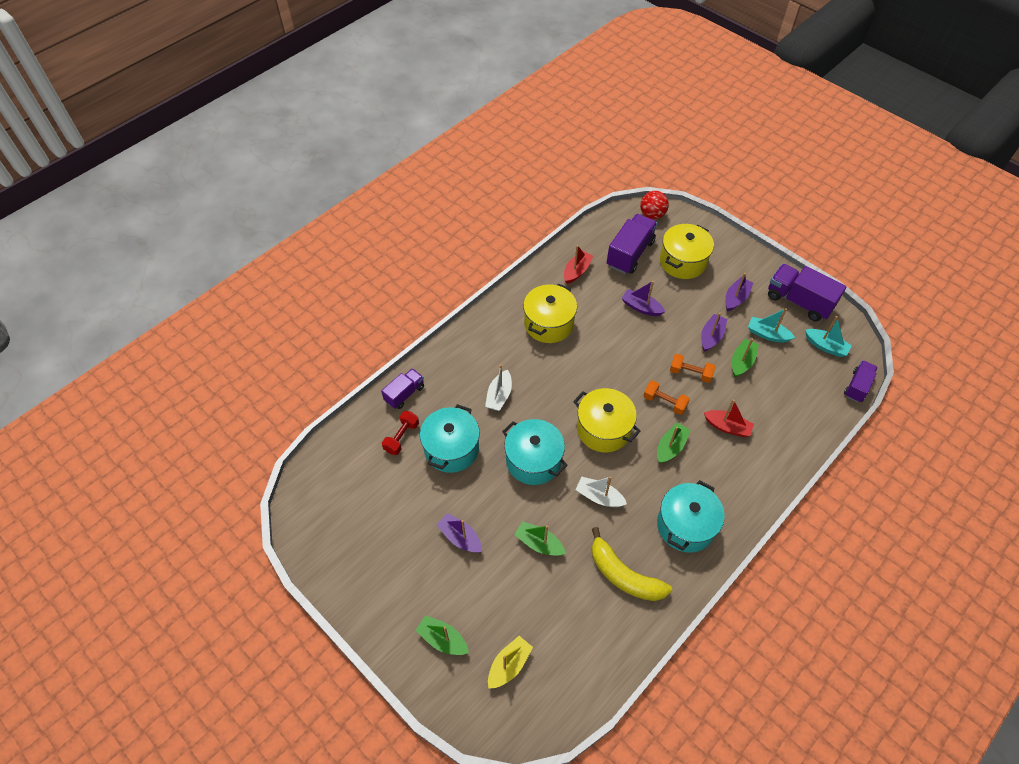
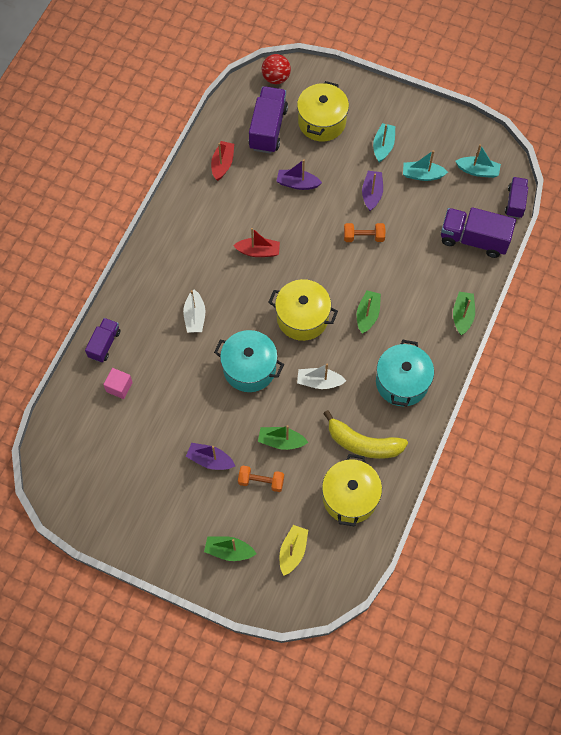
camera: 20 degrees left, 10 degrees up
(401, 437) = (119, 387): red dumbbell -> pink cube
(451, 449) = (170, 382): turquoise pot -> none
(548, 324) = (215, 228): yellow pot -> yellow pot (350, 497)
(664, 402) = (349, 273): orange dumbbell -> orange dumbbell (261, 481)
(727, 427) = (412, 279): red boat -> red boat (258, 251)
(736, 298) = (383, 146): purple boat -> turquoise boat
(742, 362) = (407, 210): green boat -> green boat (462, 315)
(799, 301) = (442, 131): purple truck -> purple truck (473, 239)

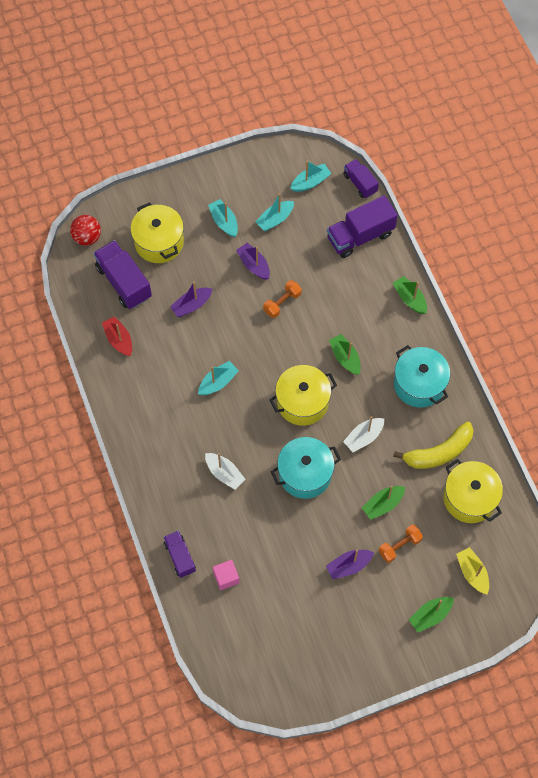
camera: 45 degrees left, 0 degrees up
(258, 251) = (218, 382): red boat -> turquoise boat

